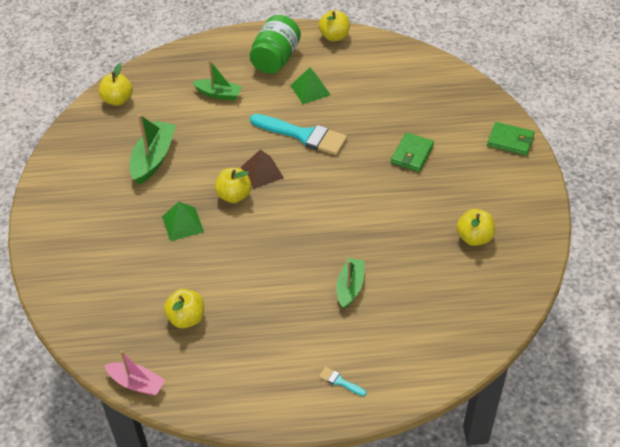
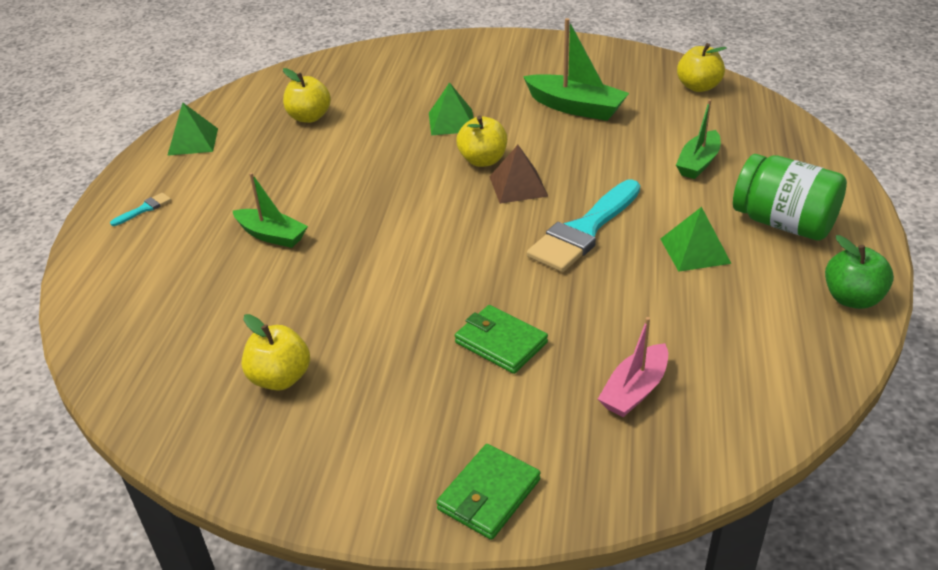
camera: 105 degrees right, 10 degrees down
(136, 383) = (250, 87): pink boat -> pink boat (635, 390)
(237, 390) = (193, 141): none -> green pyramid
(334, 36) = (852, 298): yellow apple -> green apple

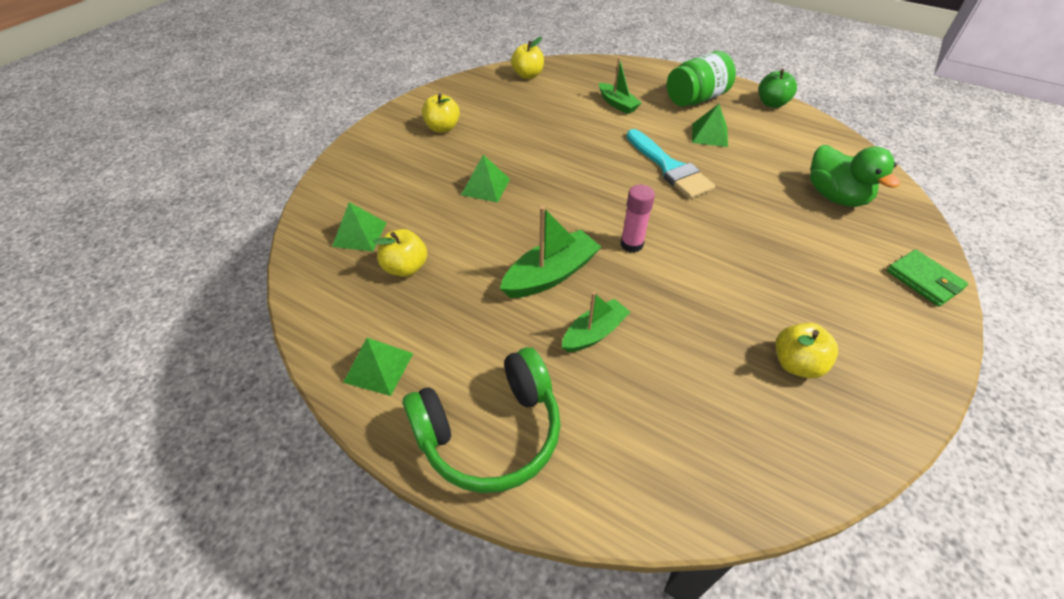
camera: 70 degrees left, 10 degrees up
(144, 209) = (490, 432): turquoise brush -> green headphones
(340, 83) = (359, 234): none -> green pyramid
(415, 231) = (631, 244): none -> pink glue stick
(483, 160) = (554, 186): yellow apple -> yellow apple (442, 128)
(501, 343) = (779, 236): green wallet -> none
(518, 186) = (600, 179): brown pyramid -> none
(575, 107) = (513, 126): green boat -> green boat (550, 275)
(635, 390) = (835, 196): pink boat -> green duck

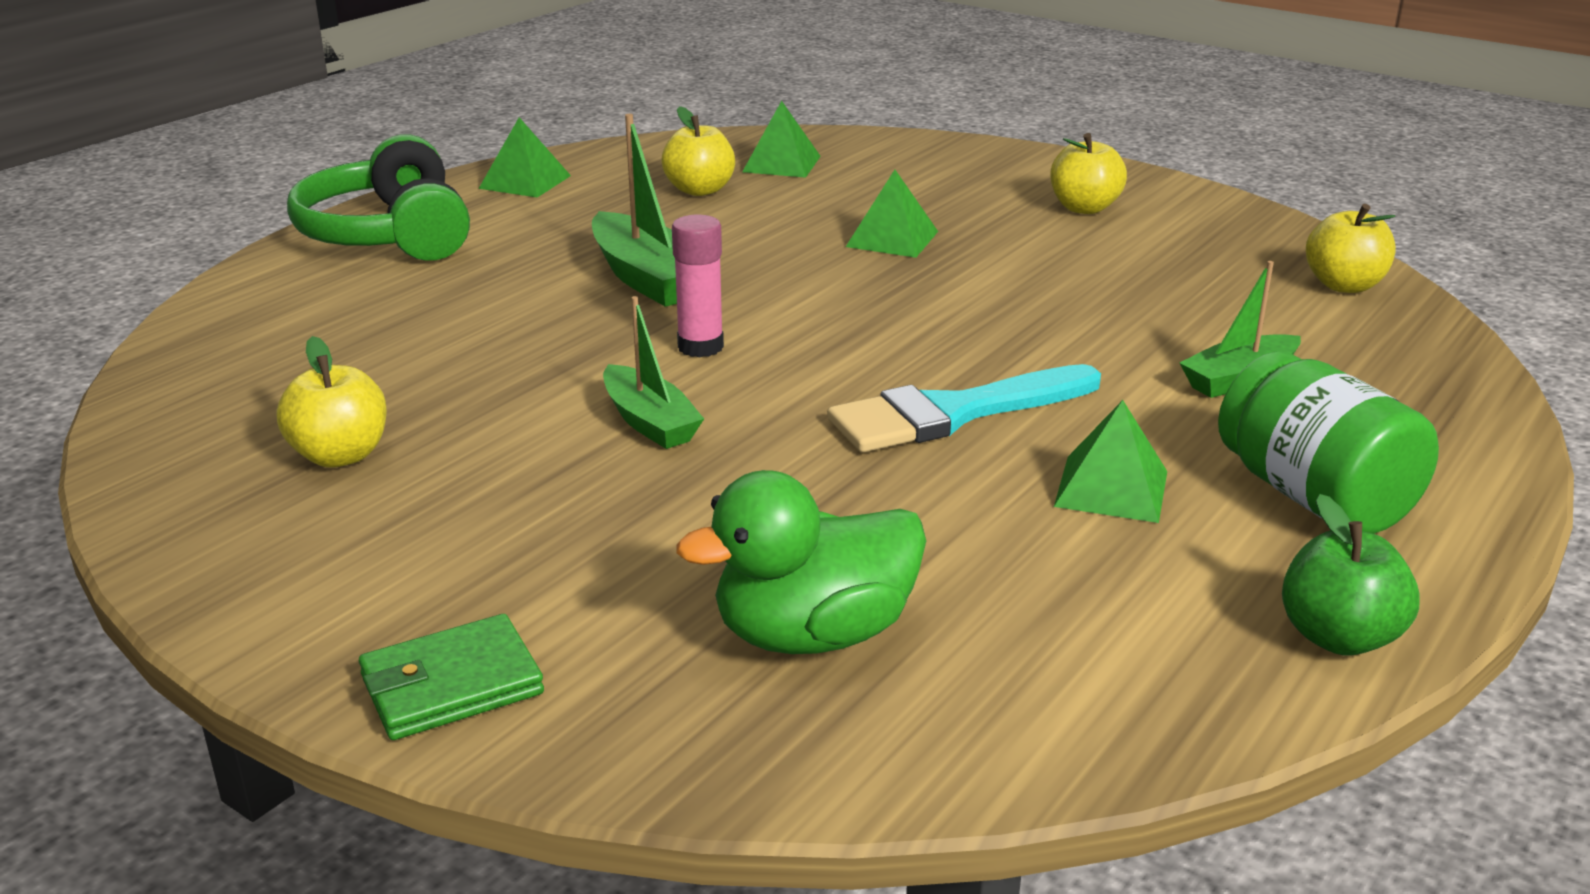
camera: 95 degrees right, 20 degrees down
(594, 333) = (507, 301): green boat -> green boat (649, 422)

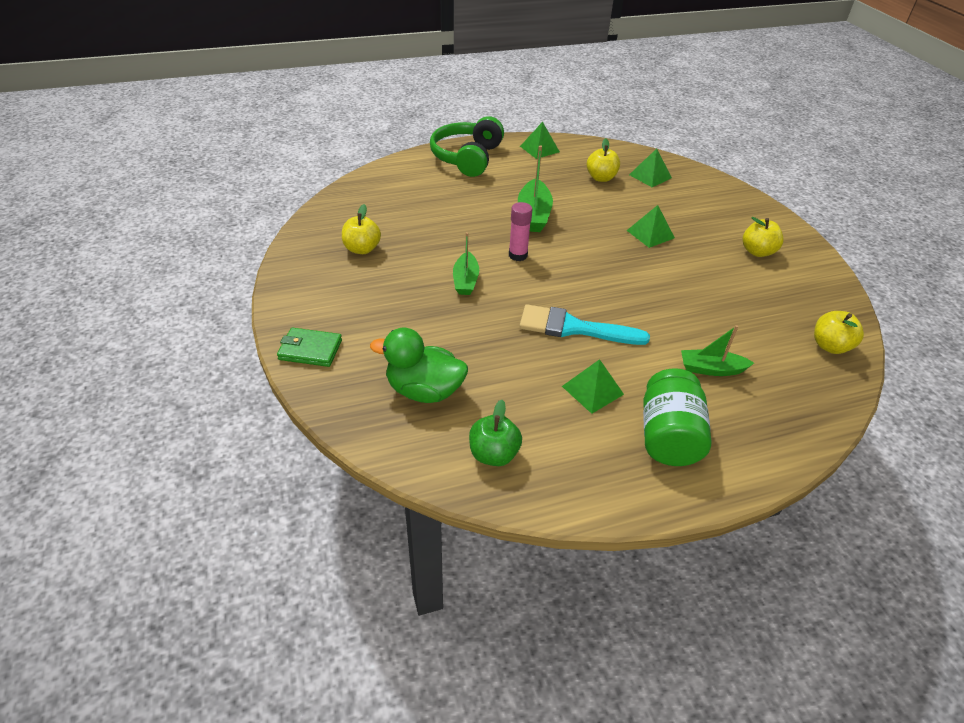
camera: 35 degrees right, 15 degrees up
(1338, 637) = (597, 495): green apple -> green apple (493, 454)

